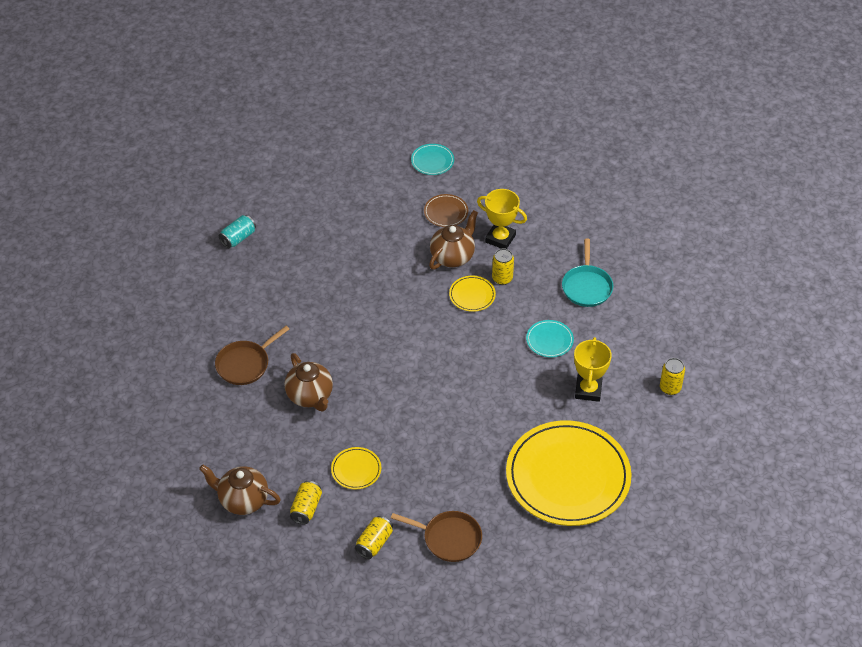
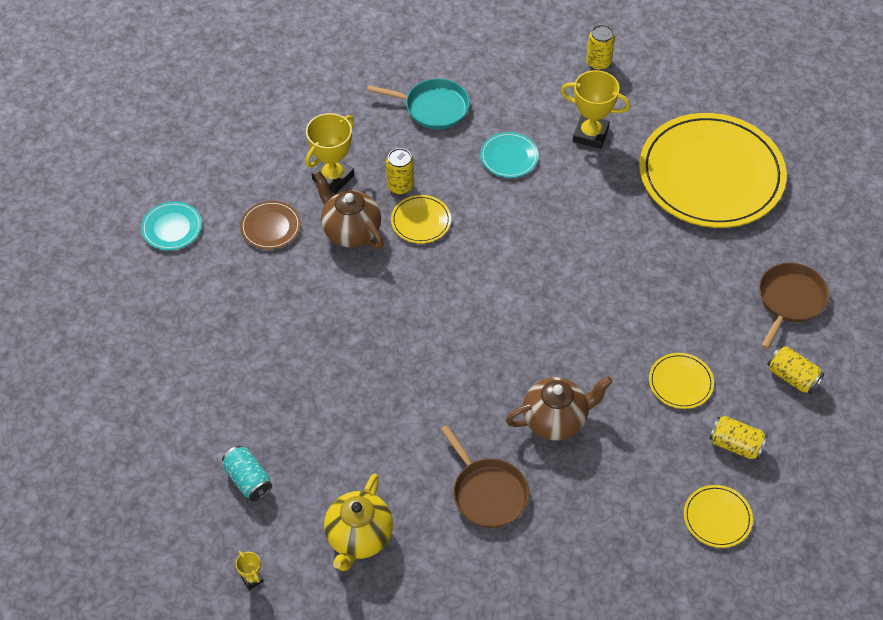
camera: 80 degrees left, 5 degrees up
(167, 253) = (252, 579): none -> yellow trophy
(203, 301) = (359, 537): none -> yellow teapot
(242, 500) = (717, 517): brown teapot -> yellow plate

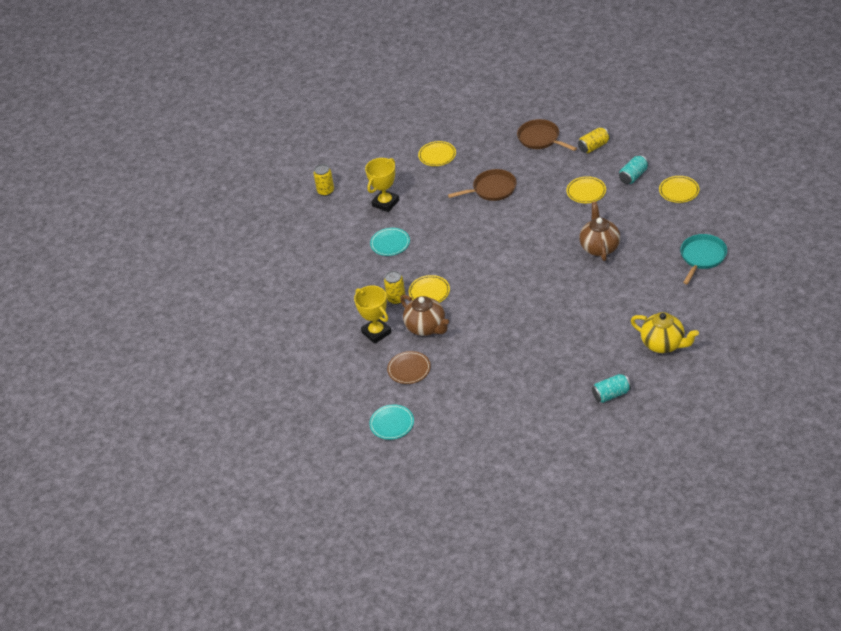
camera: 70 degrees left, 10 degrees down
(252, 579) = (683, 397): yellow trophy -> none
(350, 231) = (426, 327): brown teapot -> brown teapot turned 105 degrees counterclockwise
(433, 107) = (333, 275): turquoise pan -> turquoise pan (702, 257)
(487, 493) = (644, 283): brown pan -> brown pan (492, 189)
(711, 175) = (437, 155): yellow plate -> yellow plate, size x0.41
(735, 444) = (633, 176): yellow can -> turquoise can

